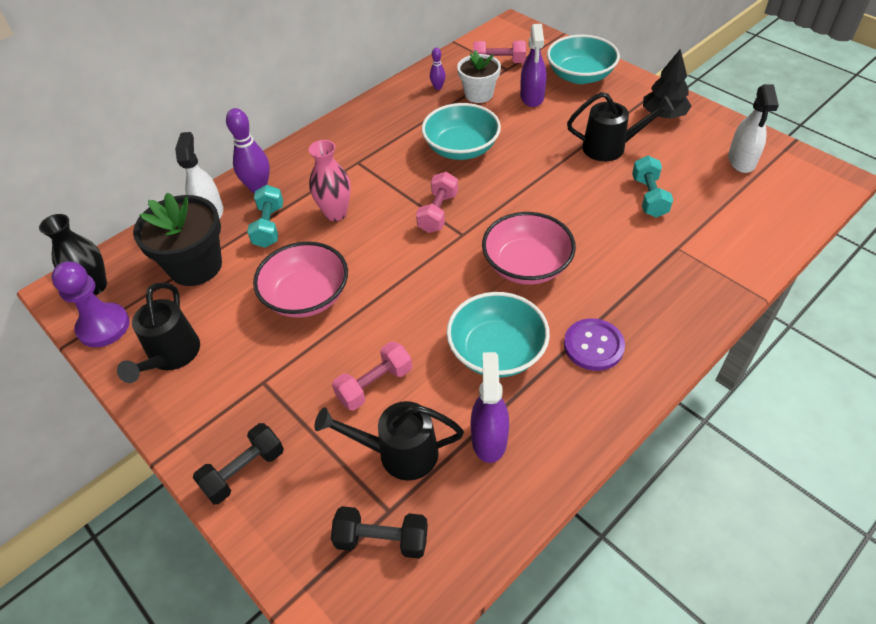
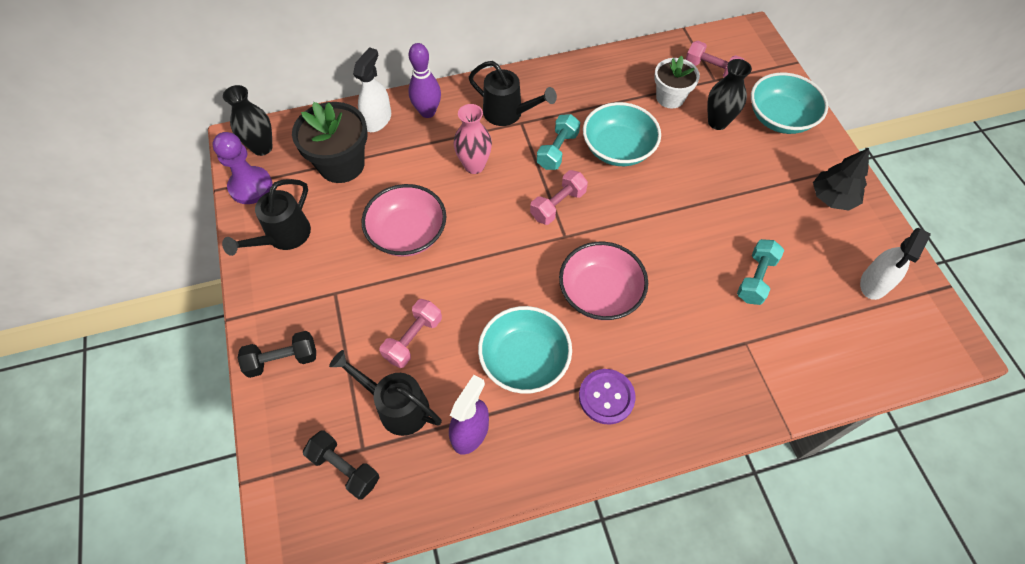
camera: 25 degrees right, 10 degrees up
(269, 226) = (415, 153): turquoise dumbbell -> turquoise dumbbell (557, 150)
(374, 385) = (413, 339): pink dumbbell -> pink dumbbell turned 45 degrees counterclockwise
(438, 87) = (637, 74): purple bowling pin -> none
(532, 97) = (717, 122): purple spray bottle -> black vase
(611, 147) = (756, 210): black watering can -> black watering can (508, 113)

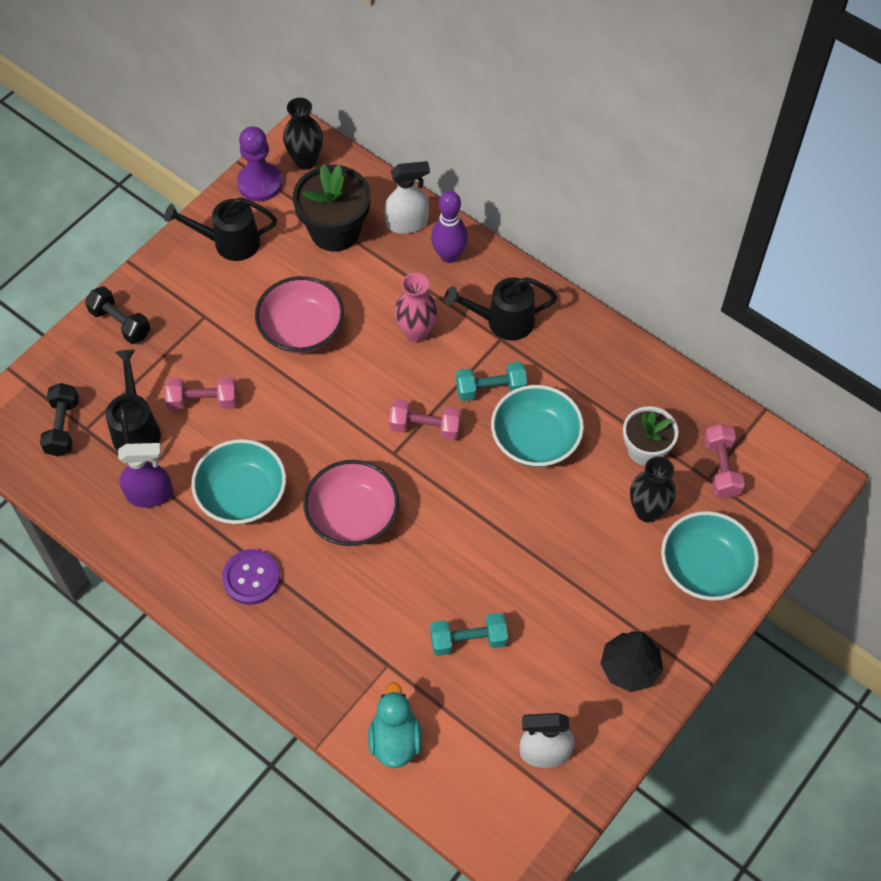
camera: 55 degrees right, 0 degrees up
(508, 113) = (502, 321): black watering can -> black watering can turned 90 degrees clockwise
(814, 375) = (395, 740): none -> turquoise duck

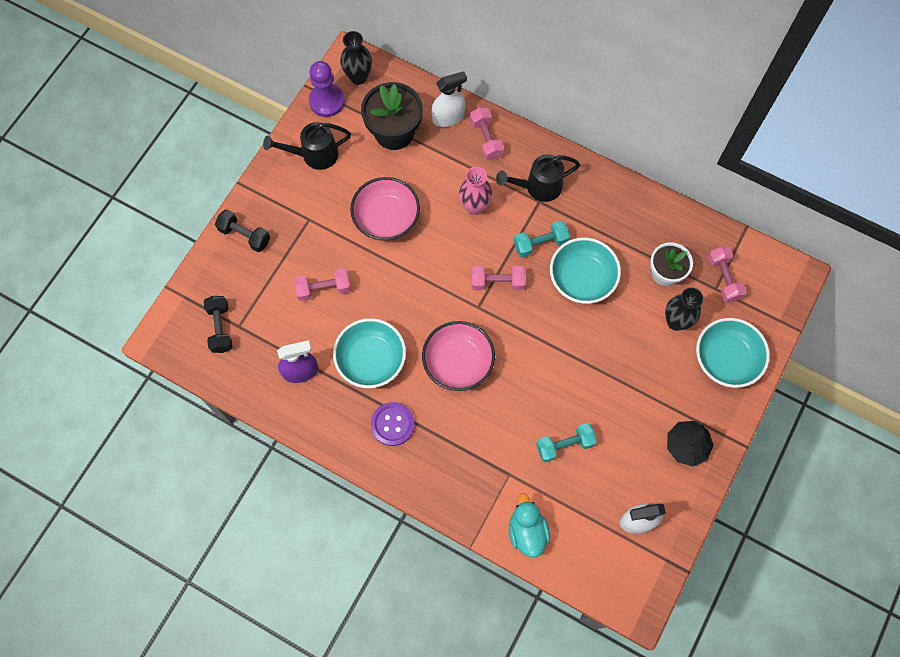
camera: 10 degrees left, 10 degrees up
(136, 428) = (277, 319): black watering can -> none
(449, 255) = (486, 139): purple bowling pin -> pink dumbbell

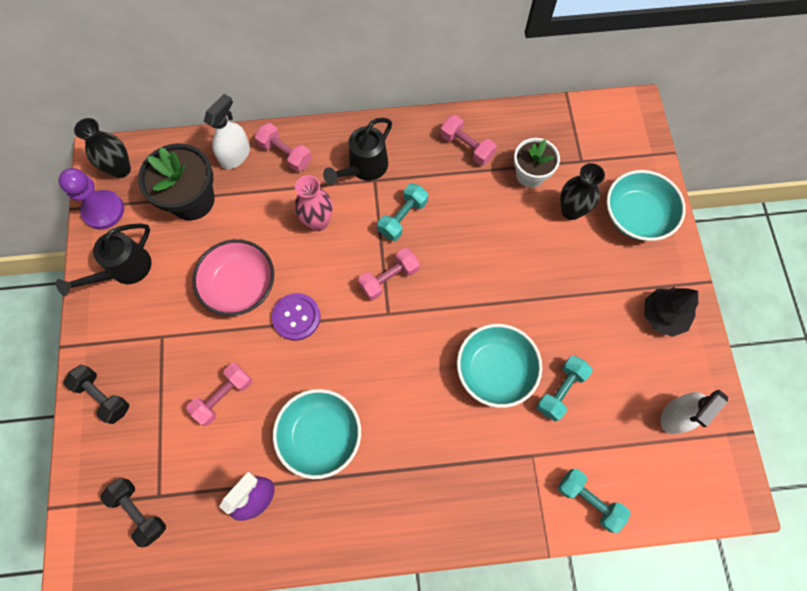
camera: 35 degrees left, 0 degrees up
(244, 235) = (103, 396): black dumbbell -> black dumbbell turned 45 degrees clockwise
(392, 424) = (387, 486): purple button -> purple button (296, 317)
(458, 362) = (407, 380): pink bowl -> none
(527, 531) = (589, 500): turquoise duck -> turquoise dumbbell
(582, 278) = (463, 225): turquoise bowl -> turquoise bowl (495, 370)
(723, 279) = (581, 148): pink dumbbell -> pink dumbbell (466, 147)

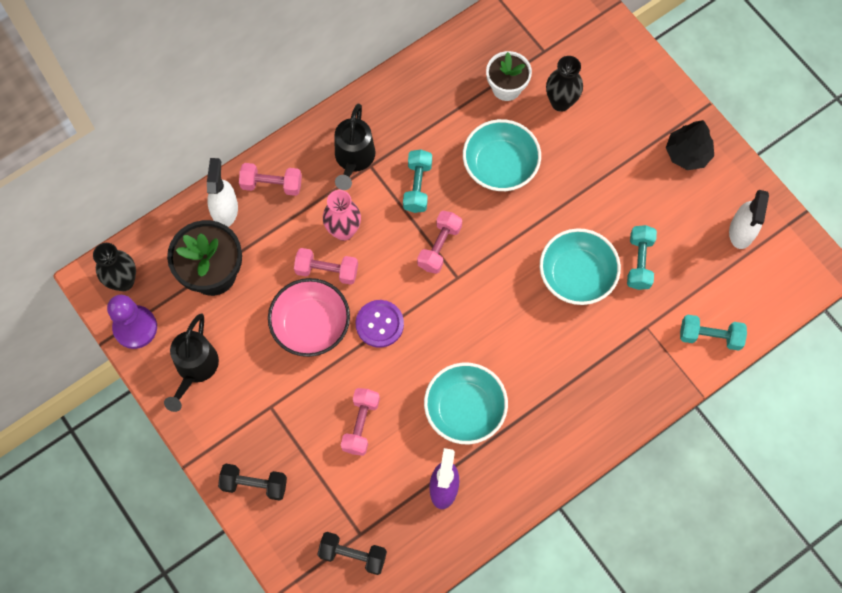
camera: 30 degrees left, 0 degrees up
(466, 147) = (434, 91): pink dumbbell -> pink dumbbell (327, 271)
(636, 216) = (618, 77): turquoise bowl -> turquoise bowl (500, 166)

